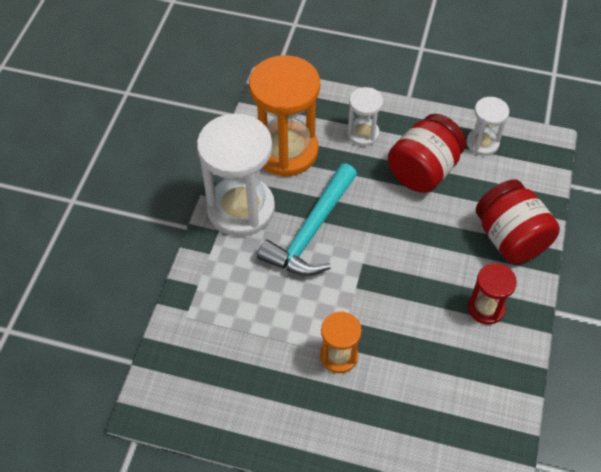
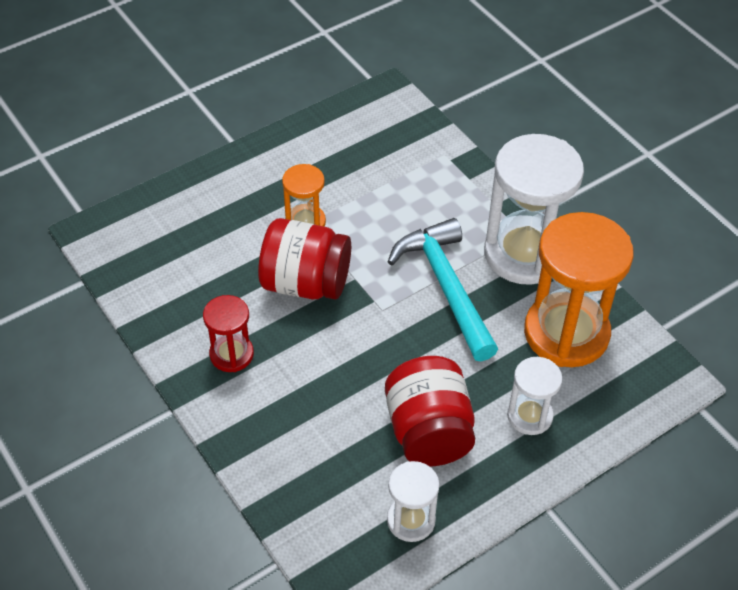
camera: 130 degrees right, 5 degrees down
(510, 238) = (275, 437): red jar -> red jar (305, 283)

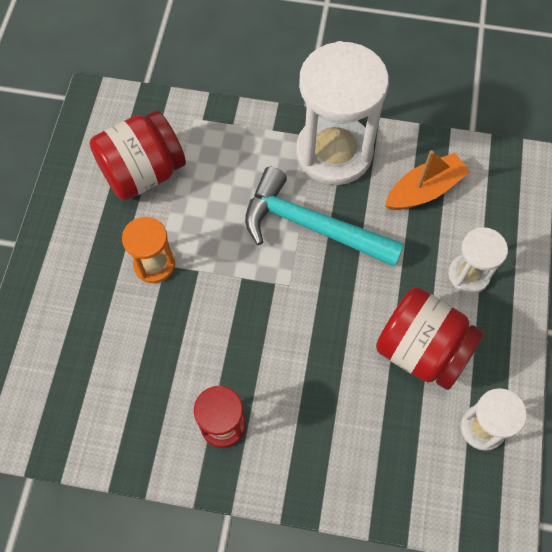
camera: 45 degrees left, 15 degrees up
(305, 283) = (211, 314): red jar -> red jar (143, 172)
(566, 333) = (424, 190): orange hourglass -> orange boat

